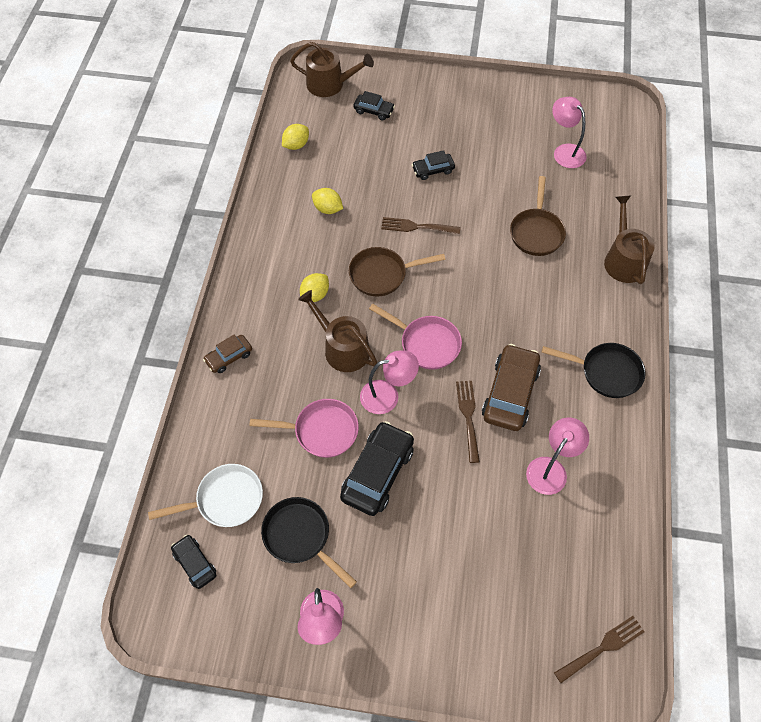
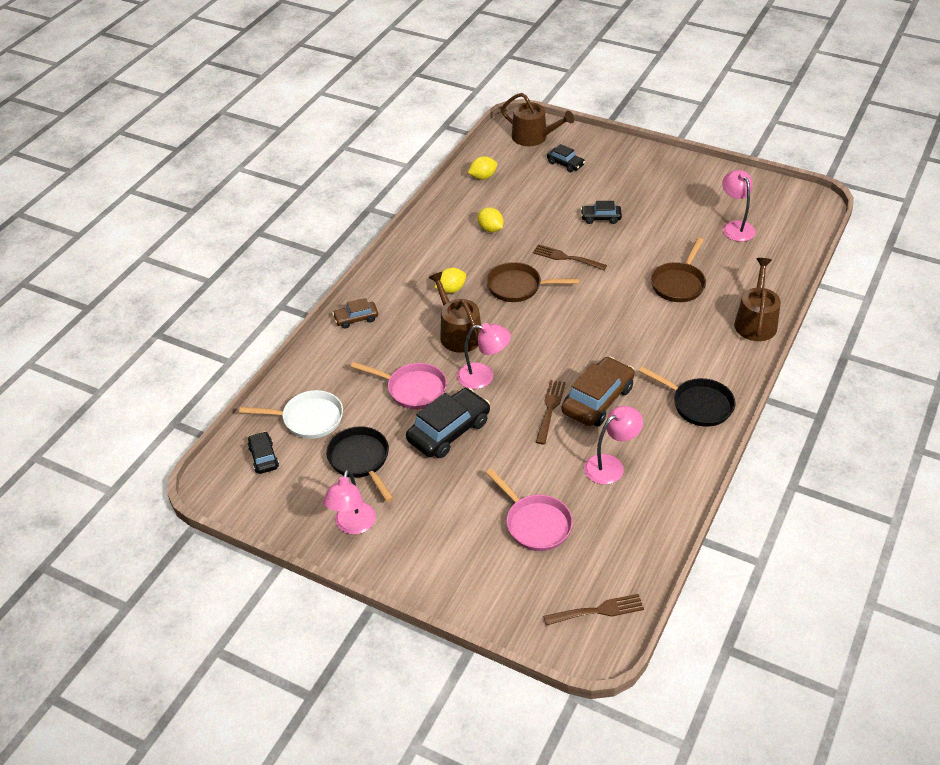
camera: 20 degrees right, 15 degrees down
(426, 343) = (536, 346): pink pan -> pink pan (535, 523)

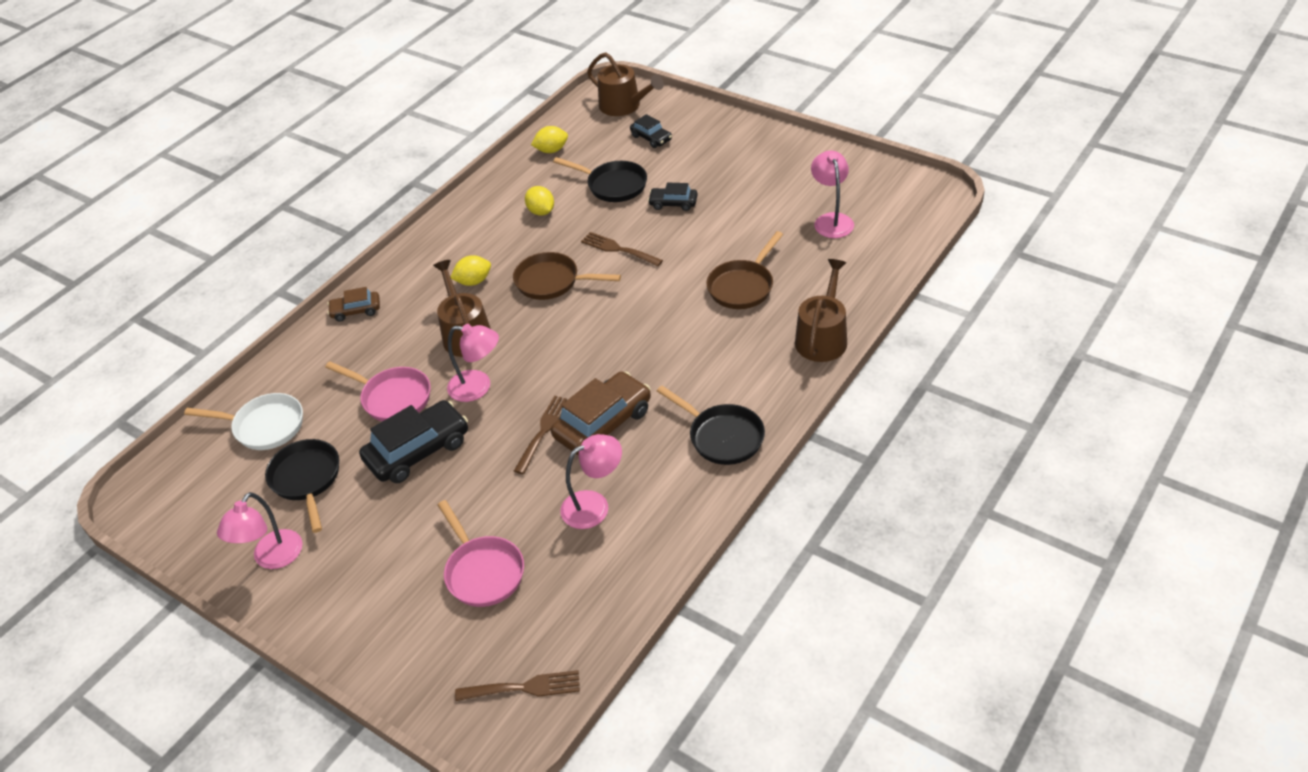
camera: 10 degrees right, 0 degrees up
(264, 457) = (200, 469): black car -> none
(545, 205) = (613, 185): none -> black pan

